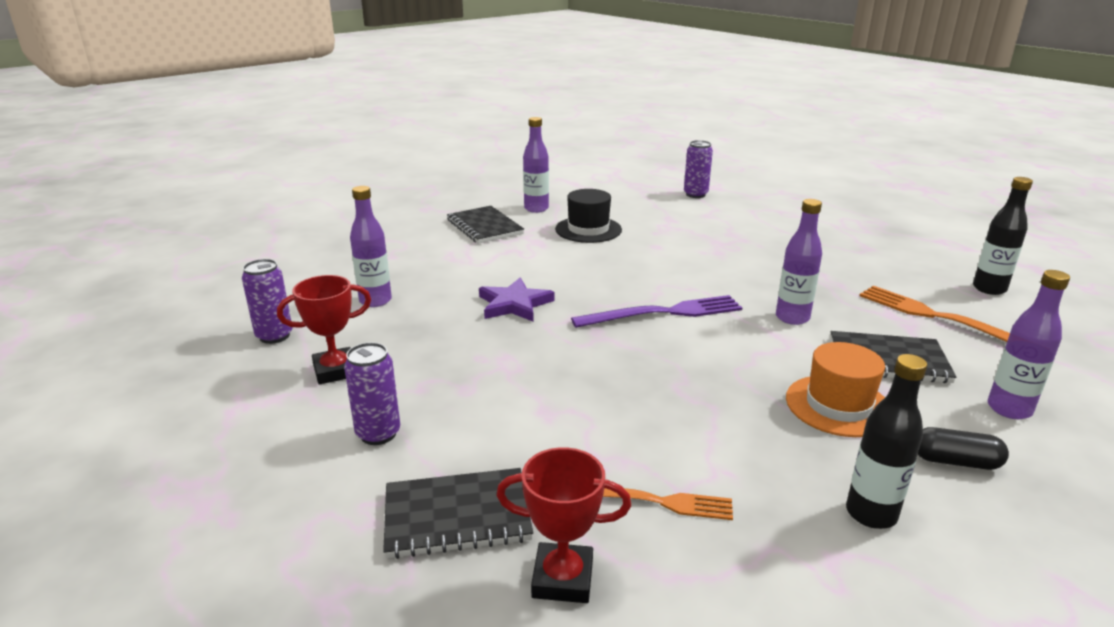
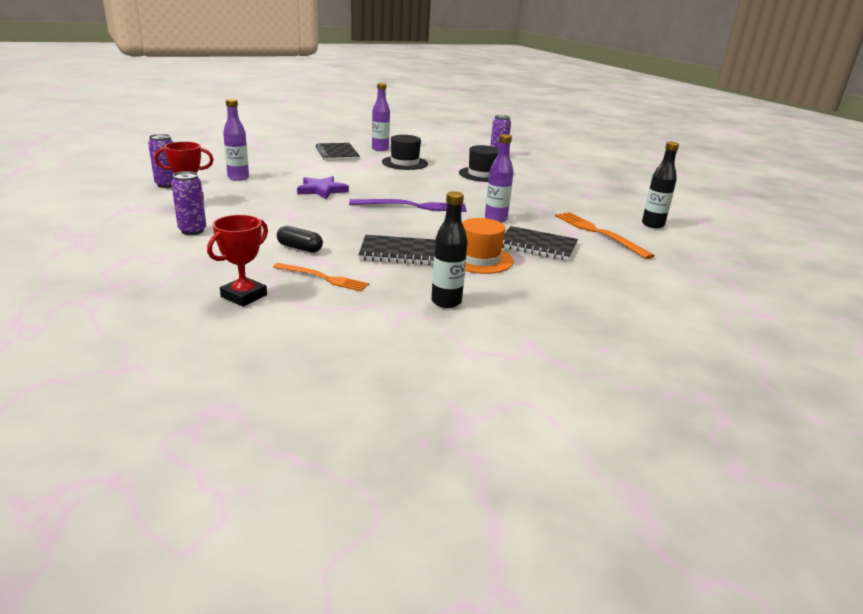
camera: 10 degrees right, 0 degrees up
(457, 516) = (208, 266): black notebook -> black notebook (399, 252)
(562, 578) = (244, 296): red trophy -> red trophy turned 75 degrees counterclockwise
(705, 234) = (482, 174): none -> black hat
(955, 461) = (526, 291): black capsule -> black capsule (300, 248)
(1009, 409) = (591, 276): purple bottle -> none

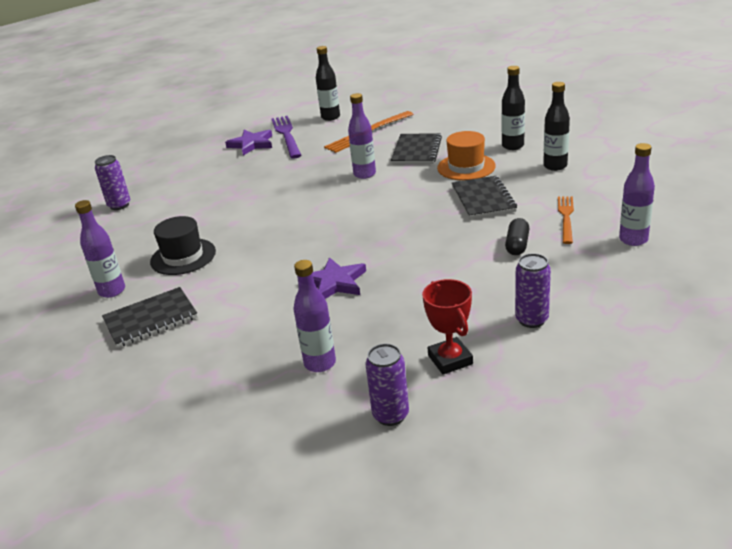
camera: 95 degrees left, 5 degrees up
(244, 296) = (633, 239): red trophy -> purple bottle
(413, 206) = (355, 218): purple fork -> purple fork (286, 135)
(482, 174) = (214, 201): black hat -> none
(521, 292) = (512, 146): none -> black bottle
(592, 192) = (251, 144): none -> purple star

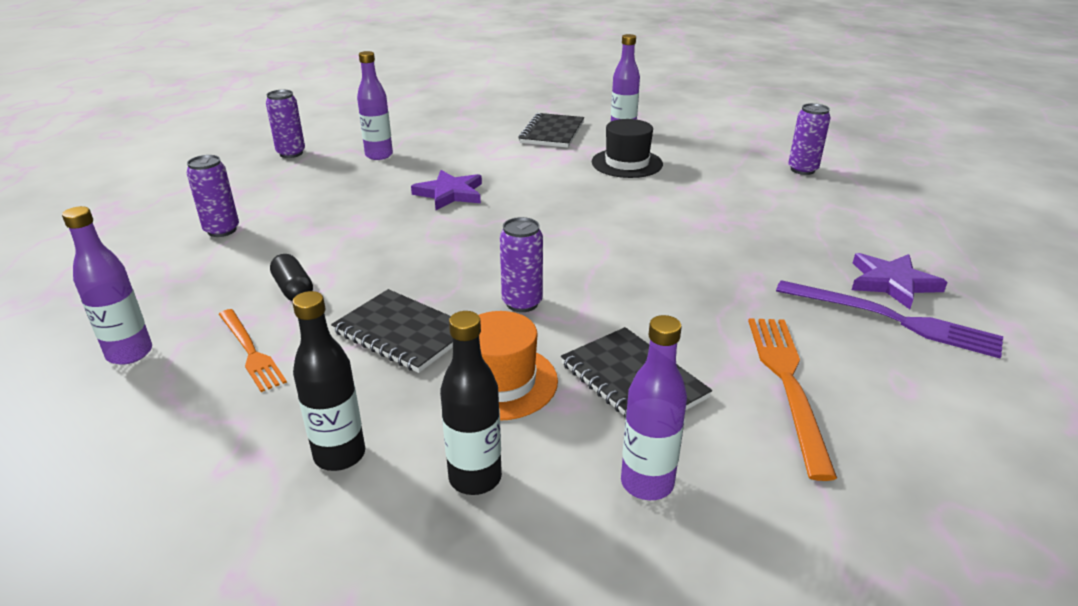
camera: 130 degrees right, 0 degrees up
(330, 117) = (936, 393): black bottle -> none
(364, 174) = (632, 304): purple bottle -> purple bottle (647, 483)
(410, 192) = (522, 303): none -> purple can
(450, 360) = (276, 186): red trophy -> none

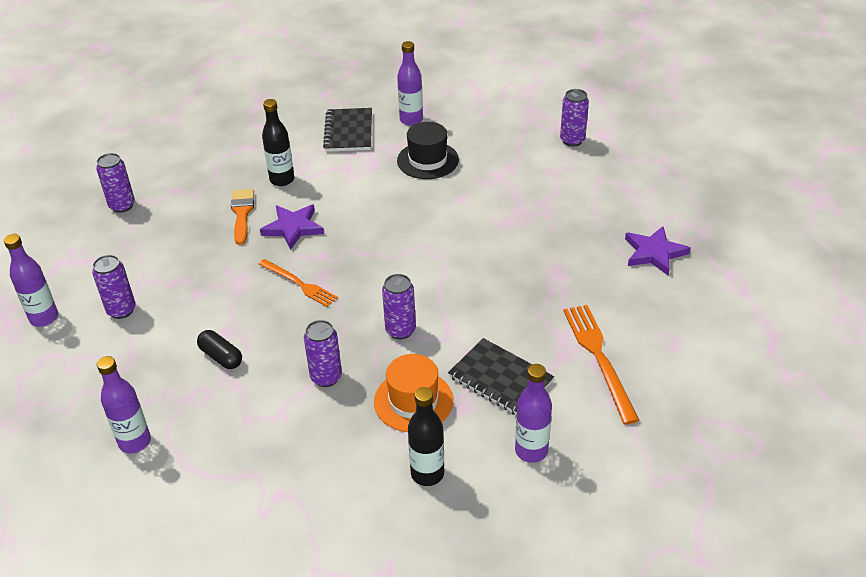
camera: 15 degrees left, 10 degrees up
(250, 351) = (224, 418): orange fork -> orange fork (299, 284)
(340, 455) = (334, 480): black bottle -> black bottle (282, 180)
(379, 155) = (206, 192): purple bottle -> purple bottle (44, 318)
(402, 333) = (326, 377): black notebook -> purple can
(404, 175) = (242, 213): none -> orange brush
(892, 319) = (658, 287): purple fork -> none

